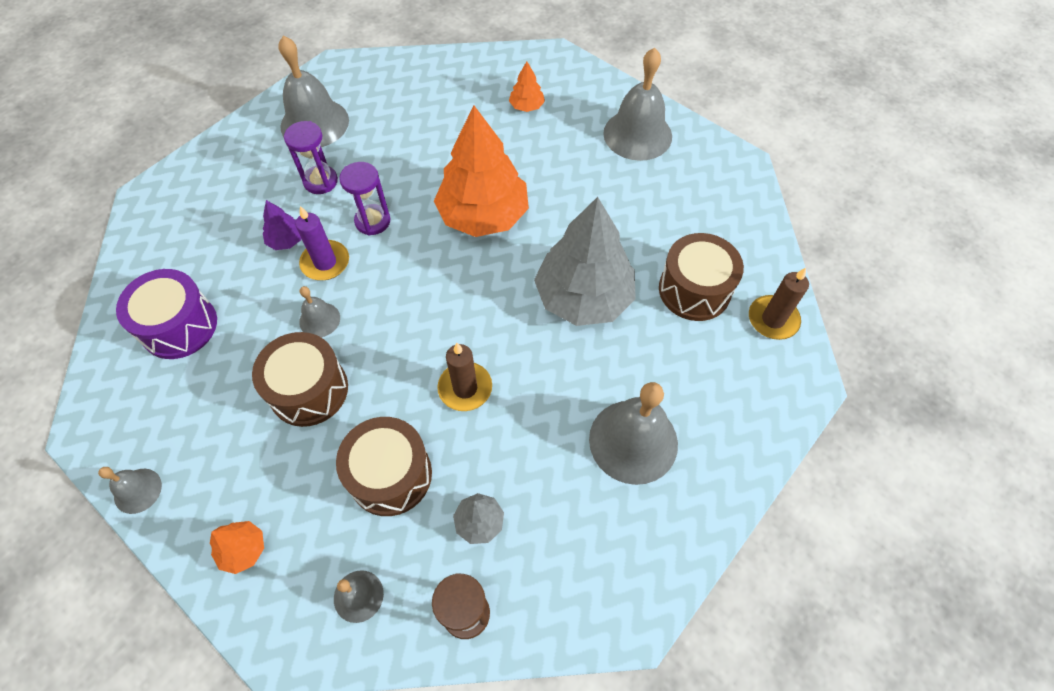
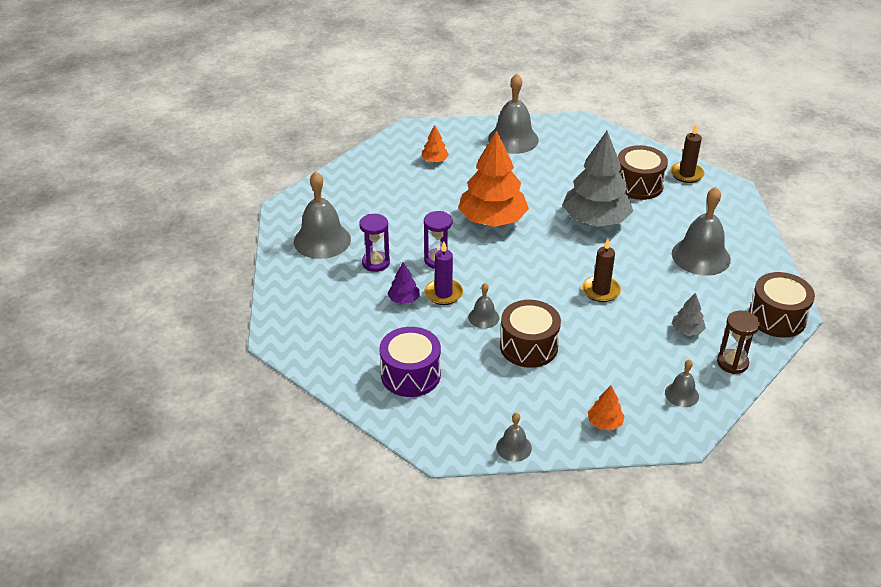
camera: 45 degrees left, 20 degrees down
(390, 475) = (622, 345): brown drum -> brown drum (777, 317)

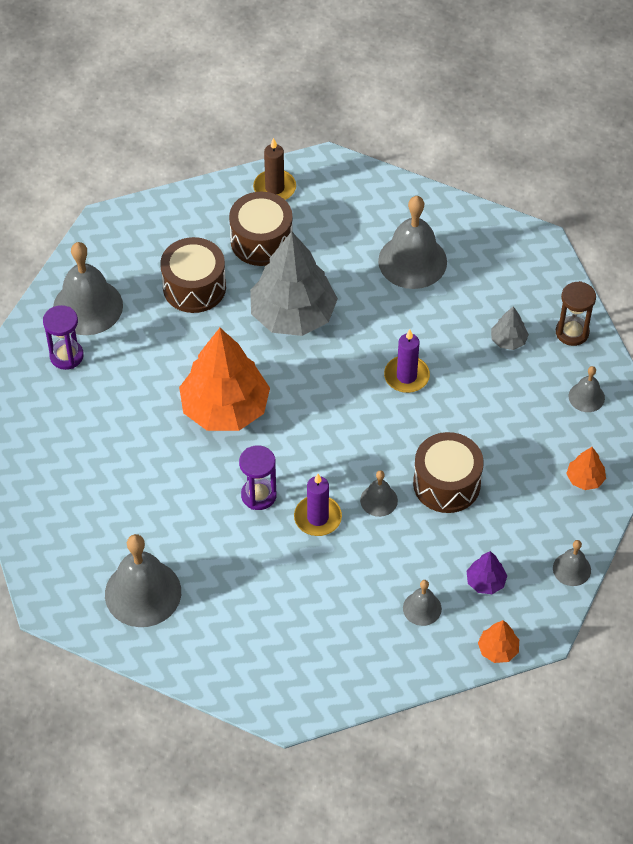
camera: 60 degrees left, 15 degrees up
(375, 263) = (222, 557): purple hourglass -> purple hourglass (66, 356)
(404, 299) = (302, 559): purple tree -> purple tree (485, 581)
(410, 375) = (422, 608): purple drum -> grey bell
(434, 160) = (70, 406): orange tree -> orange tree (498, 649)
(600, 291) = (406, 376): brown candle -> purple candle
(777, 317) = (537, 259): brown drum -> brown drum (194, 287)

